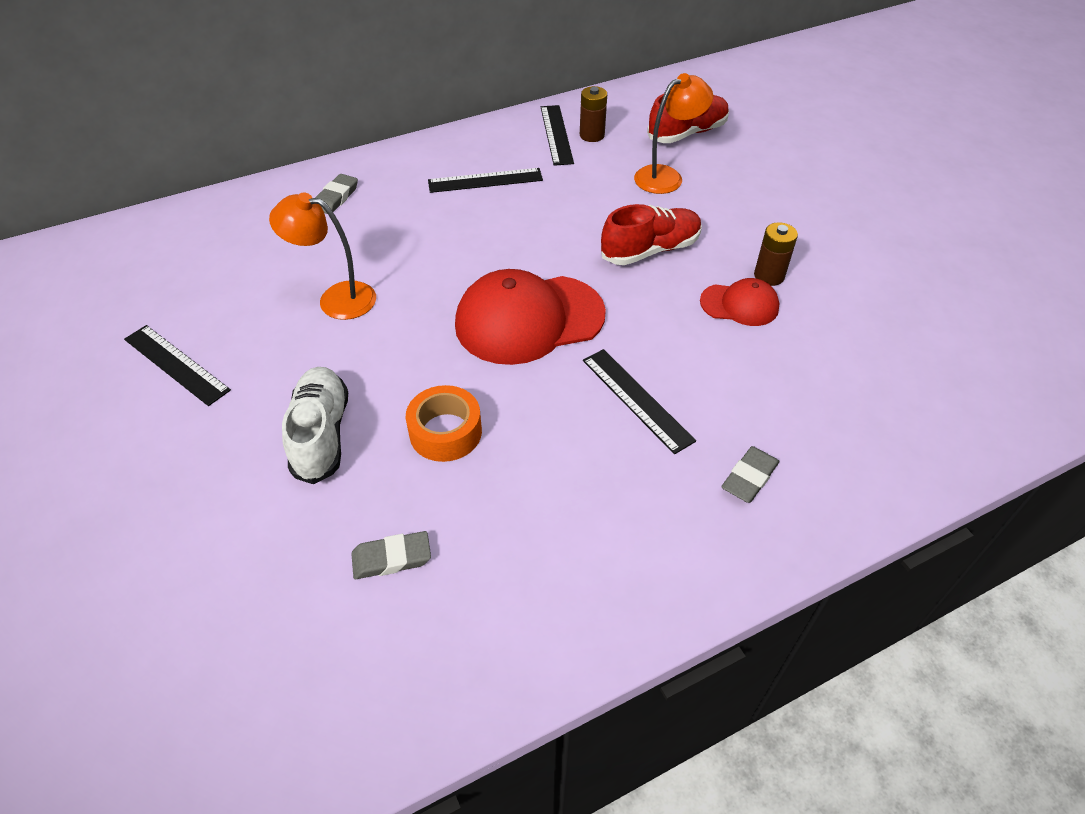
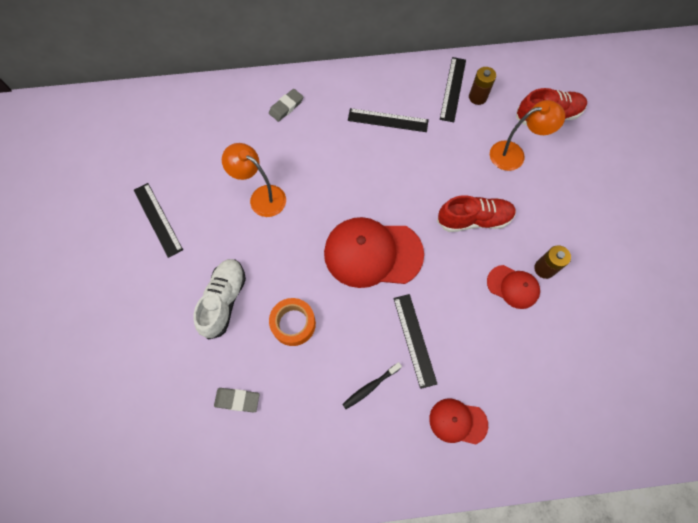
camera: 20 degrees right, 20 degrees up
(600, 474) = (370, 386): none -> black toothbrush
(749, 477) = (458, 421): grey eraser -> red cap

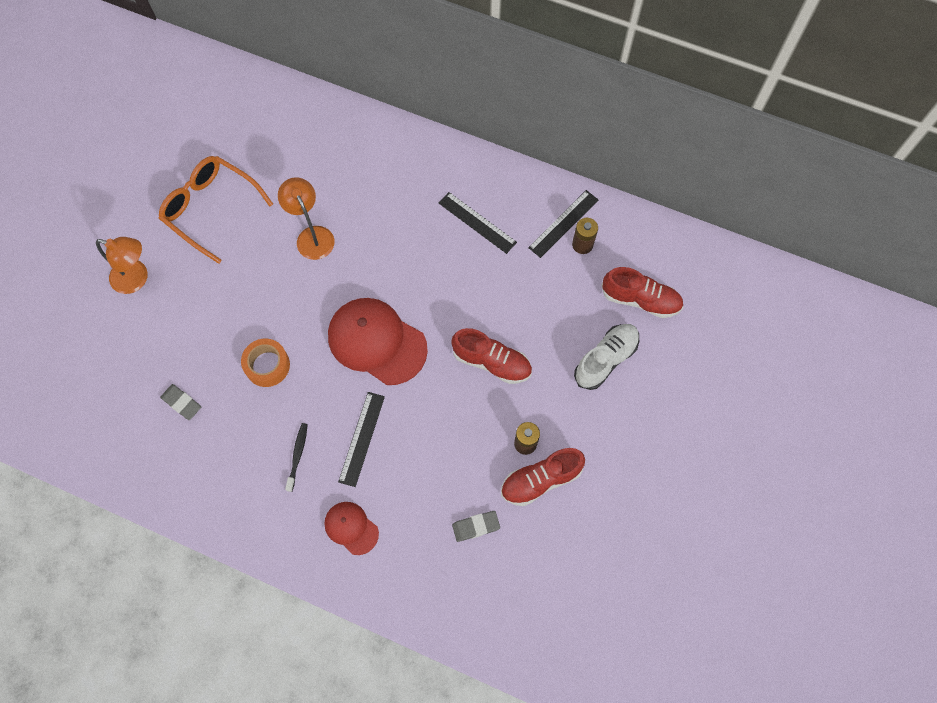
camera: 30 degrees right, 0 degrees up
(158, 219) = (210, 209): black ruler -> orange glasses
(224, 300) = (222, 312): white shoe -> white shoe (605, 359)
(286, 107) = (389, 159): grey eraser -> grey eraser (476, 526)
(370, 386) = (297, 456): black toothbrush -> black toothbrush turned 105 degrees clockwise
(513, 287) = (483, 443): red cap -> none
(514, 154) = (577, 320): orange lamp -> orange lamp (136, 279)
(576, 290) = (541, 480): none -> red shoe

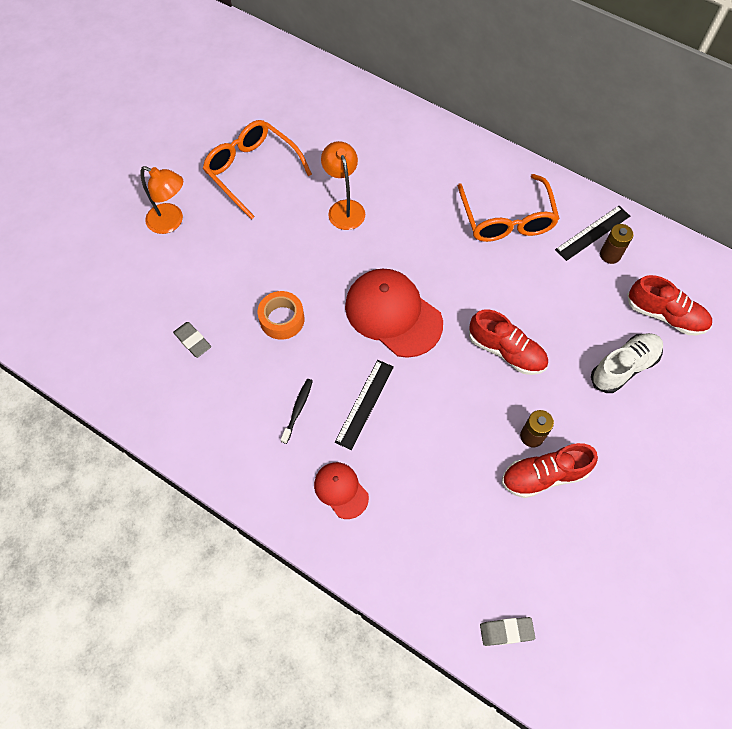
camera: 10 degrees right, 5 degrees down
(476, 526) = (470, 511): grey eraser -> grey eraser (506, 631)
(477, 222) = (507, 219): black ruler -> orange glasses

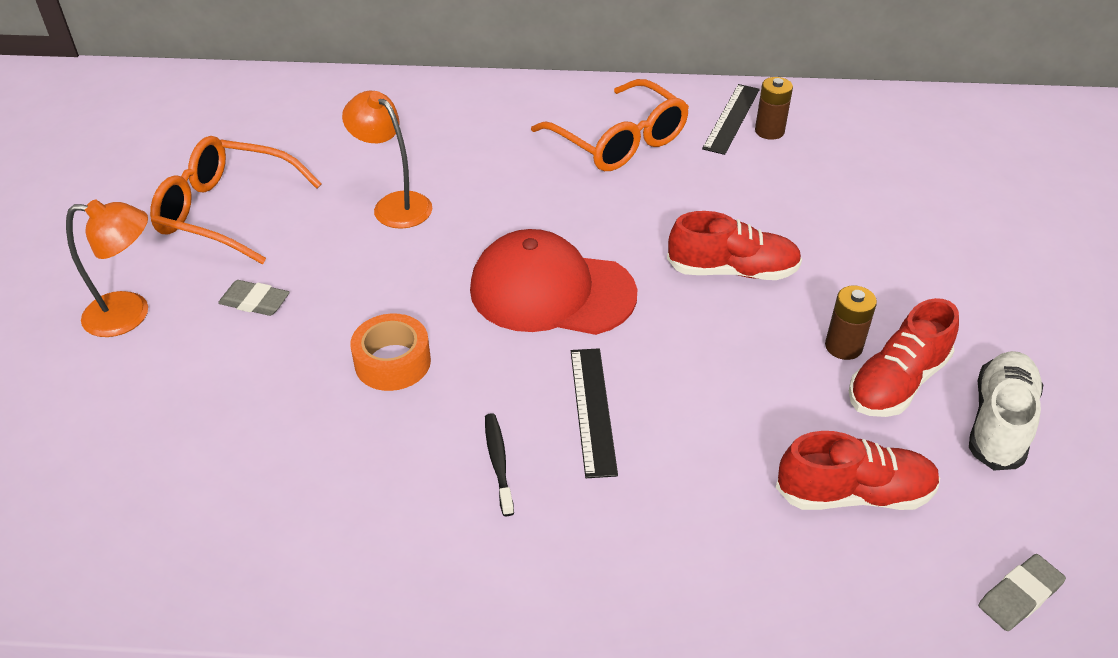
camera: 30 degrees left, 20 degrees down
(193, 341) = (263, 448): grey eraser -> grey eraser (255, 302)
(341, 490) = (642, 535): red cap -> none
(623, 367) = (883, 229): white shoe -> white shoe (999, 423)
(665, 315) = (881, 163): red shoe -> red shoe (853, 494)

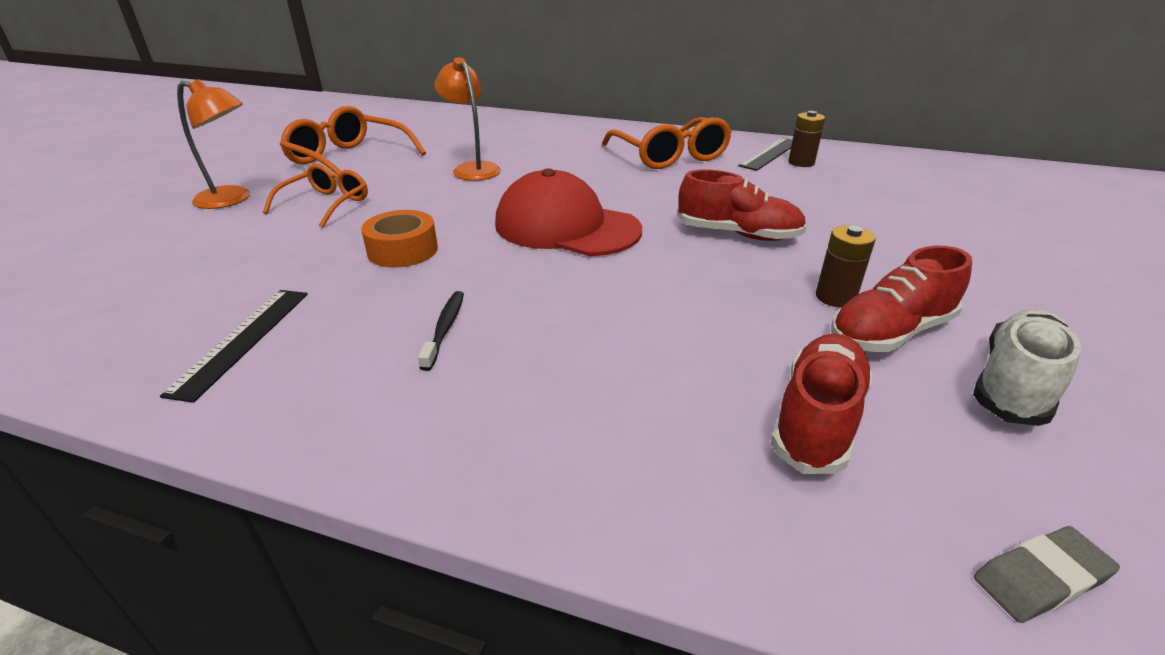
camera: 15 degrees right, 10 degrees down
(255, 302) = (326, 204): grey eraser -> orange glasses
(592, 410) = (558, 306): black ruler -> black ruler (242, 340)
(853, 494) = (817, 419): red shoe -> red shoe turned 75 degrees counterclockwise

